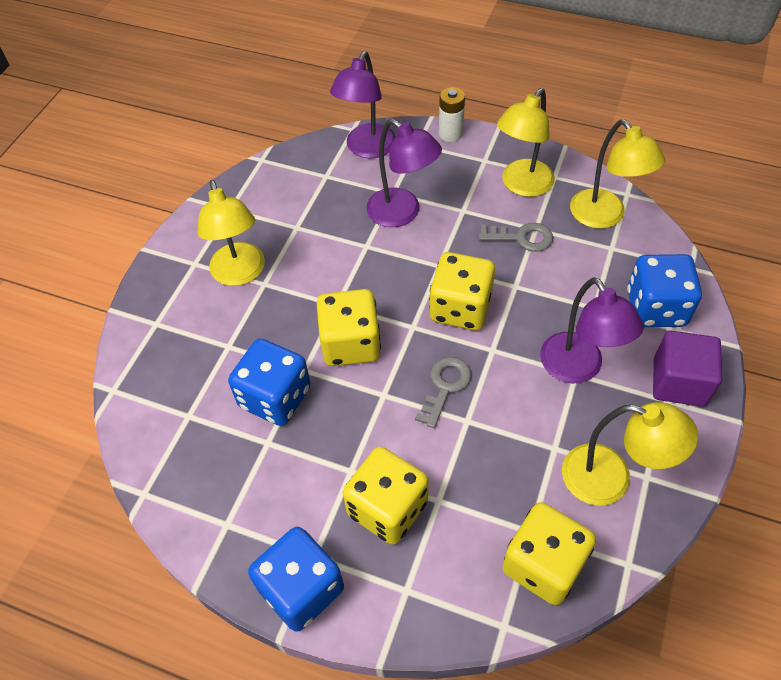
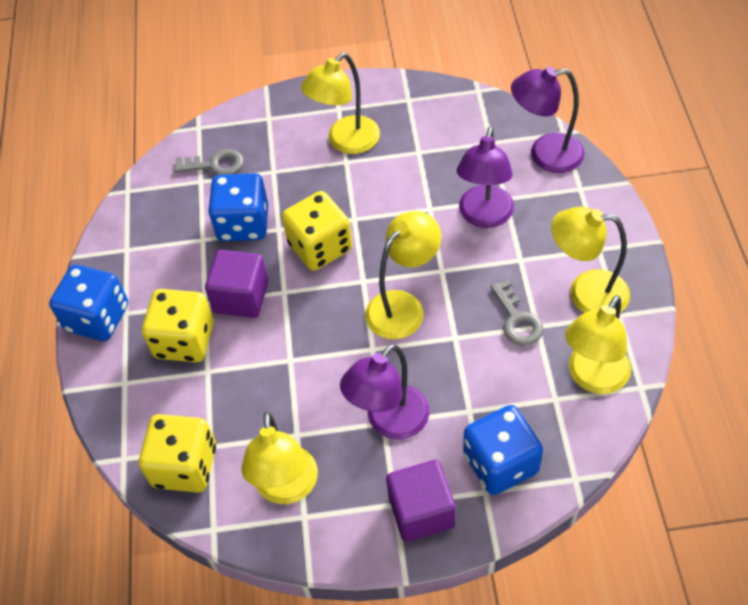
camera: 65 degrees right, 0 degrees up
(366, 434) = (241, 297): none -> purple cube
(445, 386) = (315, 330): grey key -> grey key (215, 165)
(450, 134) = (614, 207): white battery -> none
(460, 308) = (403, 306): yellow dice -> yellow lamp

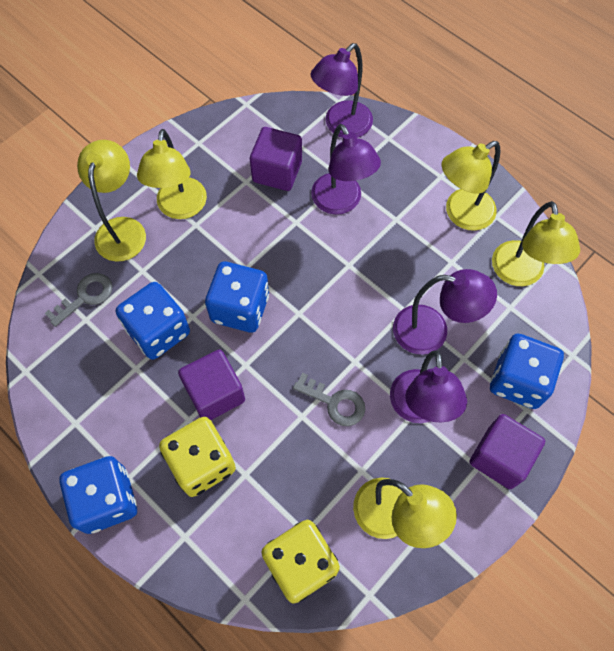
camera: 45 degrees left, 10 degrees up
(320, 247) = (240, 308): yellow dice -> blue dice
(403, 306) = (347, 312): yellow lamp -> yellow lamp (122, 229)
(452, 159) = (277, 171): none -> purple cube
(462, 370) = (432, 332): none -> purple lamp
(517, 319) = (434, 266): grey key -> grey key (335, 402)

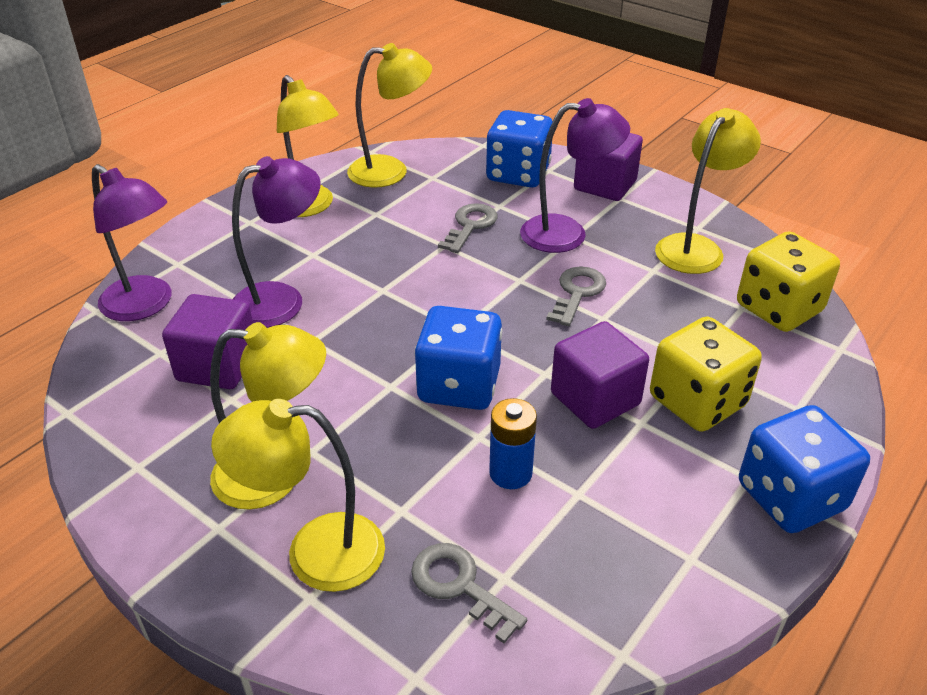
camera: 95 degrees left, 25 degrees down
(158, 331) = (510, 473): blue dice -> blue battery
(432, 332) = (470, 226): purple lamp -> grey key

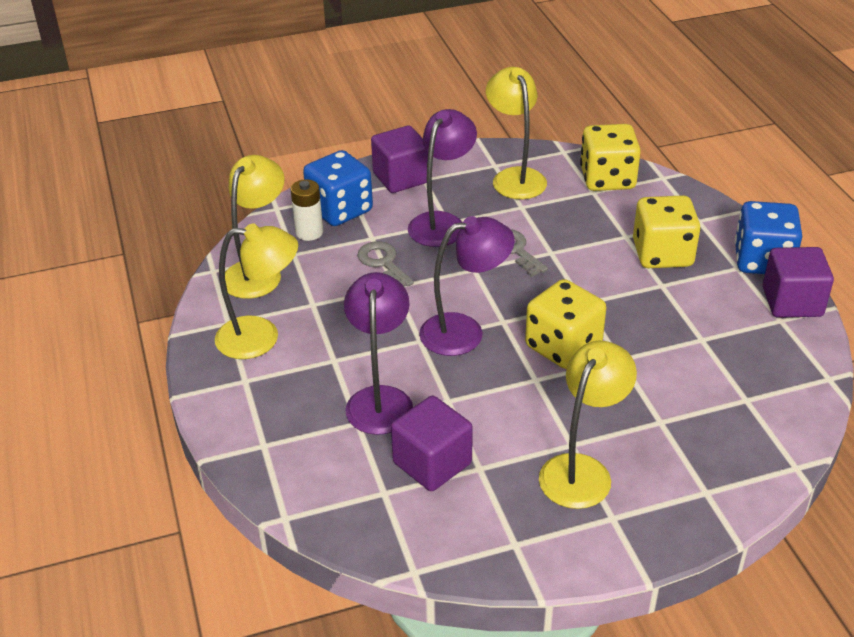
camera: 55 degrees left, 0 degrees up
(145, 306) = (308, 483): purple lamp -> purple lamp (464, 331)
(315, 552) = (669, 475): yellow lamp -> none
(459, 385) = (563, 346): blue dice -> yellow dice
(459, 586) = (740, 421): grey key -> none
(469, 172) = (309, 232): none -> white battery
(510, 473) = (664, 359): blue battery -> none
(595, 399) = (626, 293): purple cube -> purple cube (792, 302)

